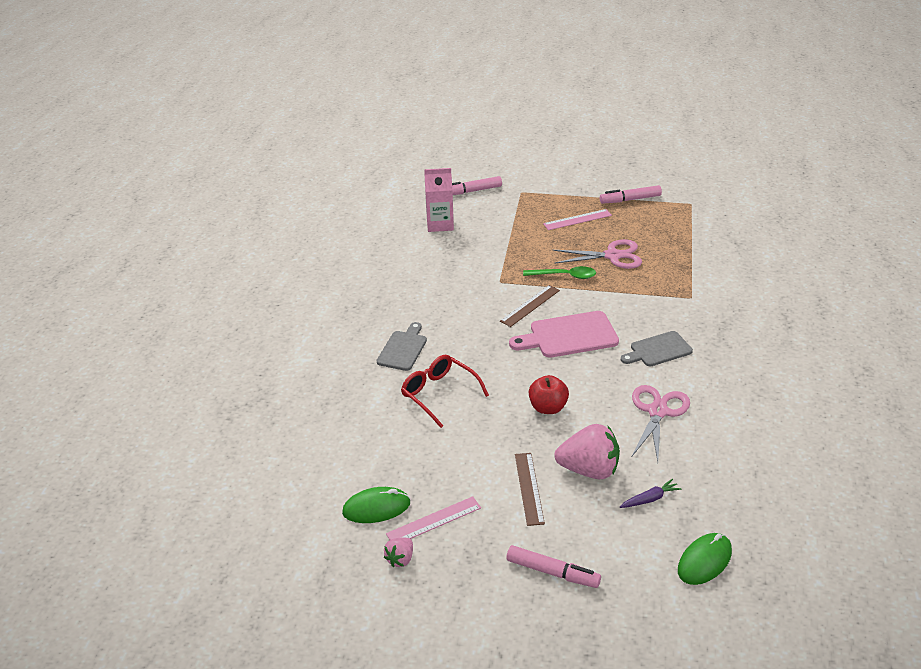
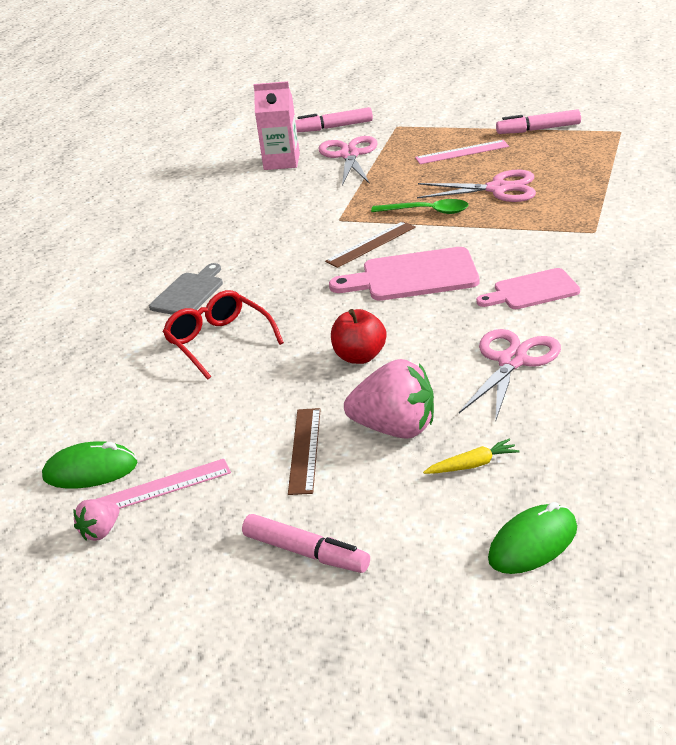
camera: 10 degrees right, 5 degrees down
(491, 219) = (349, 155): none -> pink scissors
(650, 499) = (472, 465): purple carrot -> yellow carrot
(658, 350) = (532, 291): grey cutting board -> pink cutting board

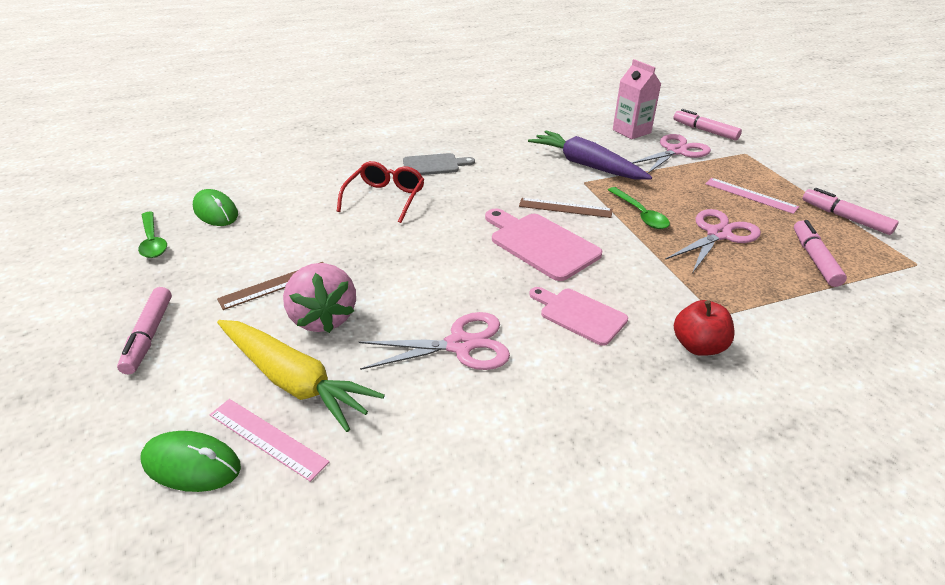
camera: 50 degrees right, 5 degrees up
(100, 532) = (153, 241): pink strawberry -> green spoon
(161, 487) = (208, 244): pink ruler -> pink ruler (267, 438)
(311, 207) = (586, 165): none -> purple carrot
(360, 357) = (409, 263): red apple -> red apple (698, 346)
(472, 465) = (293, 380): yellow carrot -> yellow carrot, size x2.34
(498, 189) = (718, 234): pink scissors -> pink scissors turned 105 degrees counterclockwise
(573, 165) = (814, 259): none -> pink marker

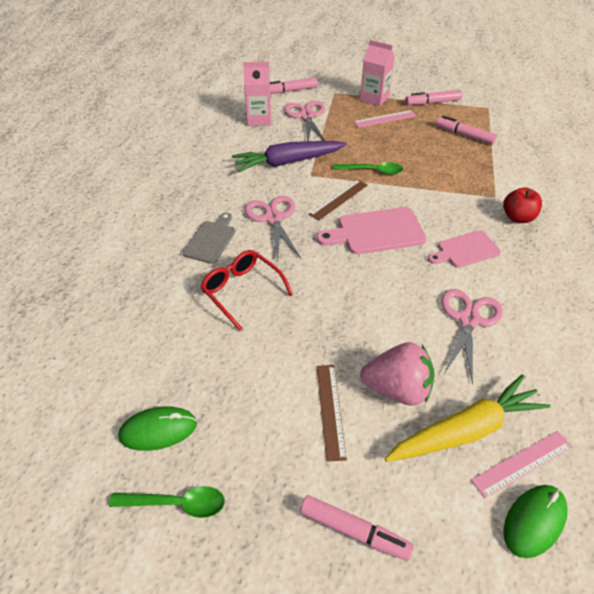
camera: 60 degrees left, 10 degrees up
(718, 234) = (418, 153): pink scissors -> pink scissors (273, 218)
(779, 178) = (374, 98): none -> pink carton

